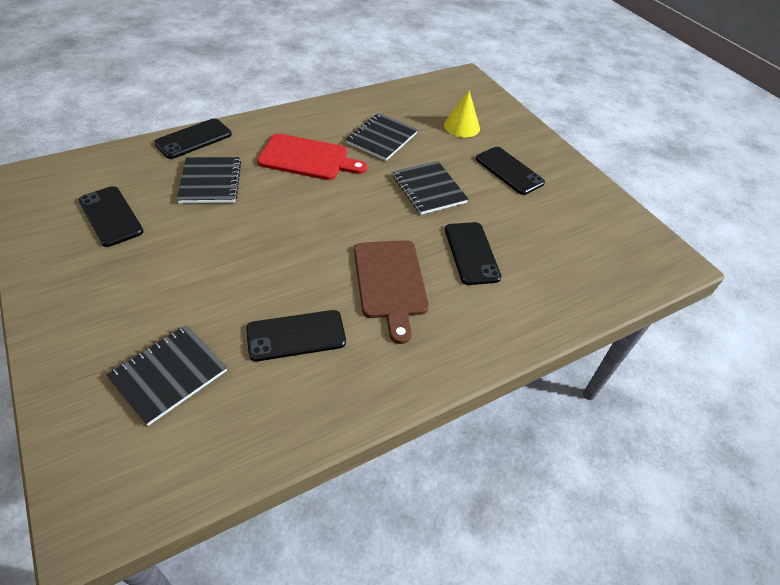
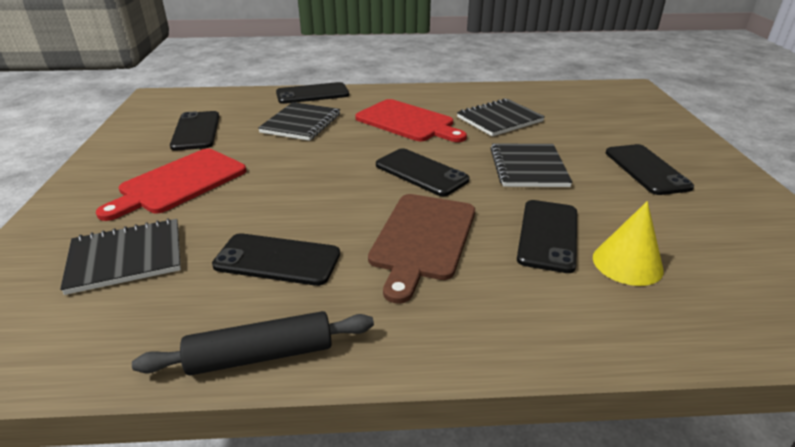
camera: 30 degrees right, 15 degrees down
(148, 284) = (179, 182): none -> red cutting board
(341, 415) = (261, 355): none -> black rolling pin
(352, 215) = (421, 172): none -> black phone
(462, 126) = (603, 124): yellow cone -> yellow cone (627, 263)

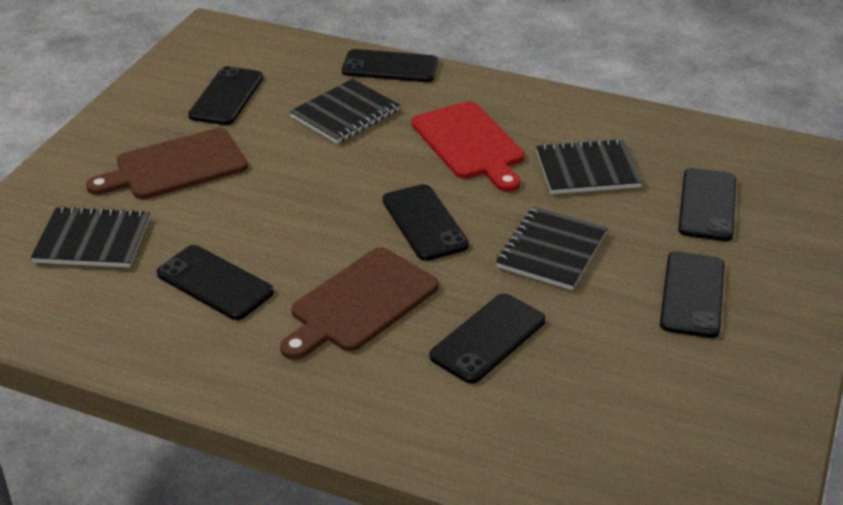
camera: 25 degrees right, 5 degrees up
(179, 182) = (175, 166): red cutting board -> brown cutting board
(261, 355) = (152, 365): black rolling pin -> none
(592, 121) = (707, 205): none -> black phone
(627, 263) = (536, 393): yellow cone -> none

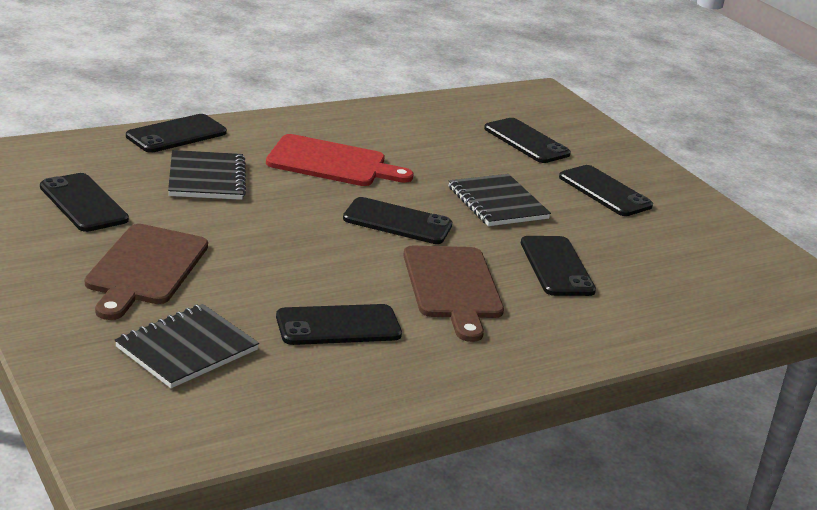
camera: 55 degrees left, 10 degrees down
(587, 170) = (430, 149): black notebook -> none

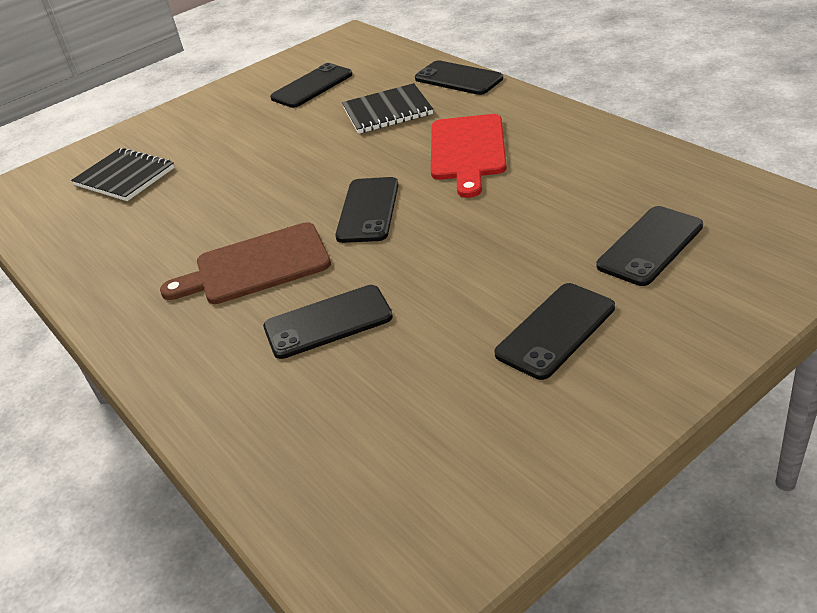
camera: 90 degrees right, 10 degrees up
(145, 268) = (228, 132): brown cutting board -> none
(338, 326) = (170, 225): black phone -> none
(497, 203) = (455, 257): black notebook -> none

